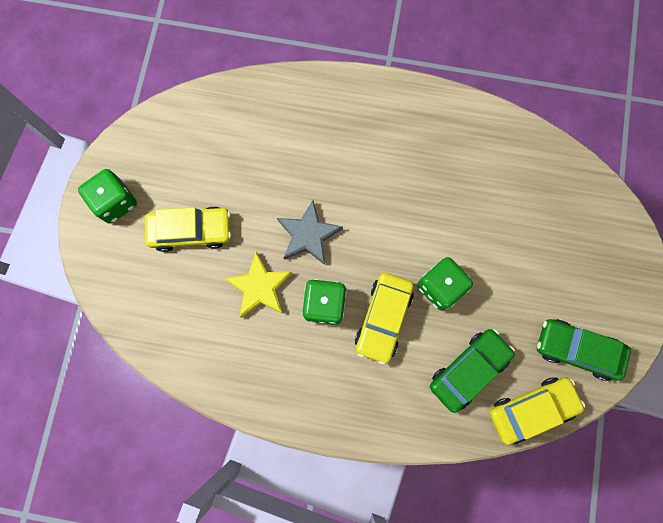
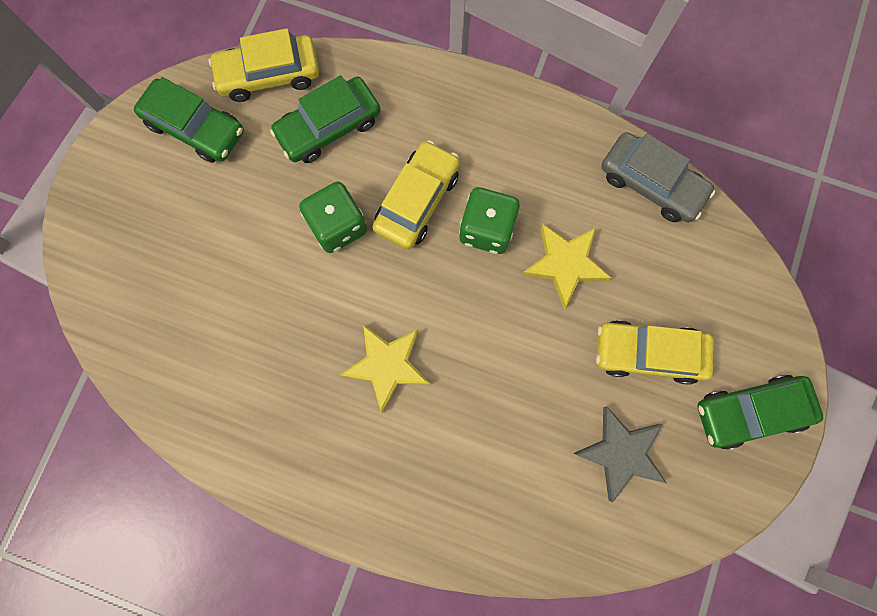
camera: 170 degrees left, 0 degrees up
(115, 202) = (750, 411): green dice -> green car
(197, 366) = (651, 183): none -> grey car
(308, 235) = (493, 320): grey star -> grey star (620, 452)
(379, 190) = (387, 365): none -> yellow star

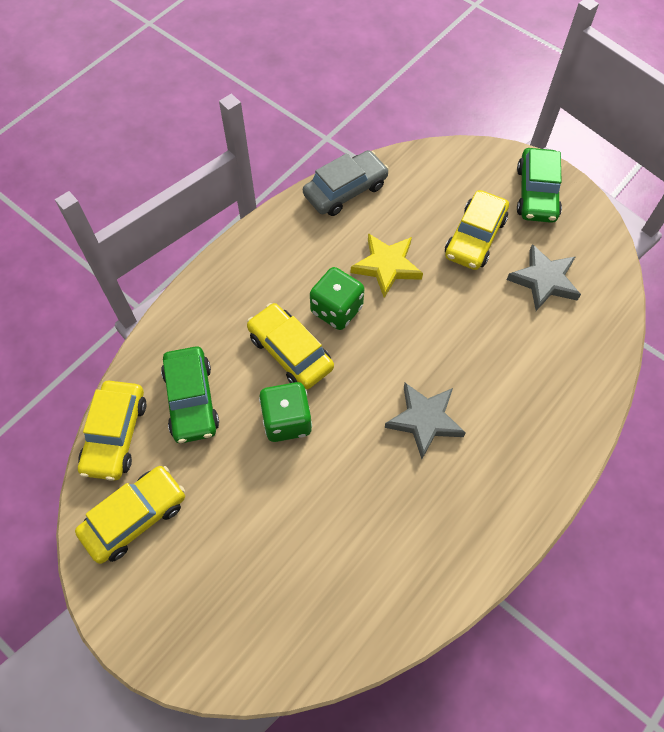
camera: 70 degrees left, 15 degrees down
(195, 128) = (135, 517): green car -> yellow car
(387, 365) = (424, 420): yellow star -> grey star

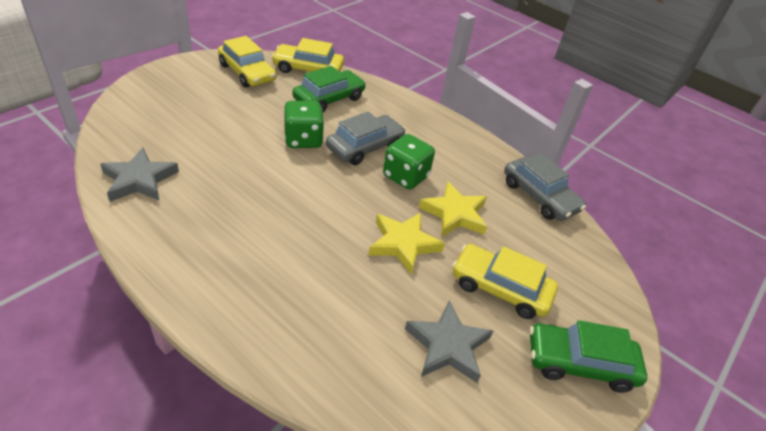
camera: 85 degrees right, 20 degrees down
(191, 400) = (329, 99): green car -> green car turned 150 degrees clockwise
(290, 352) = (365, 147): yellow car -> grey car
(424, 420) = (287, 217): grey star -> grey star (139, 180)
(438, 312) = (403, 244): none -> yellow star

